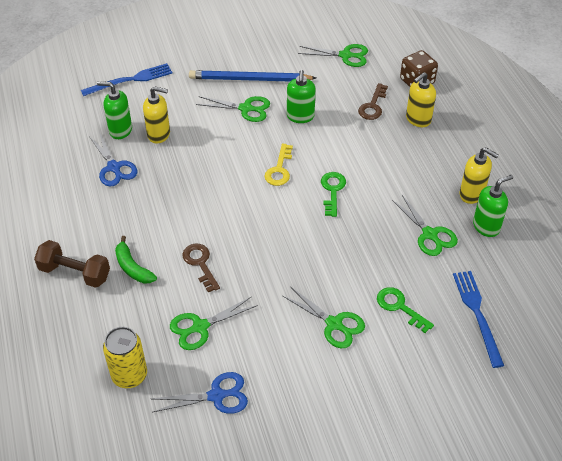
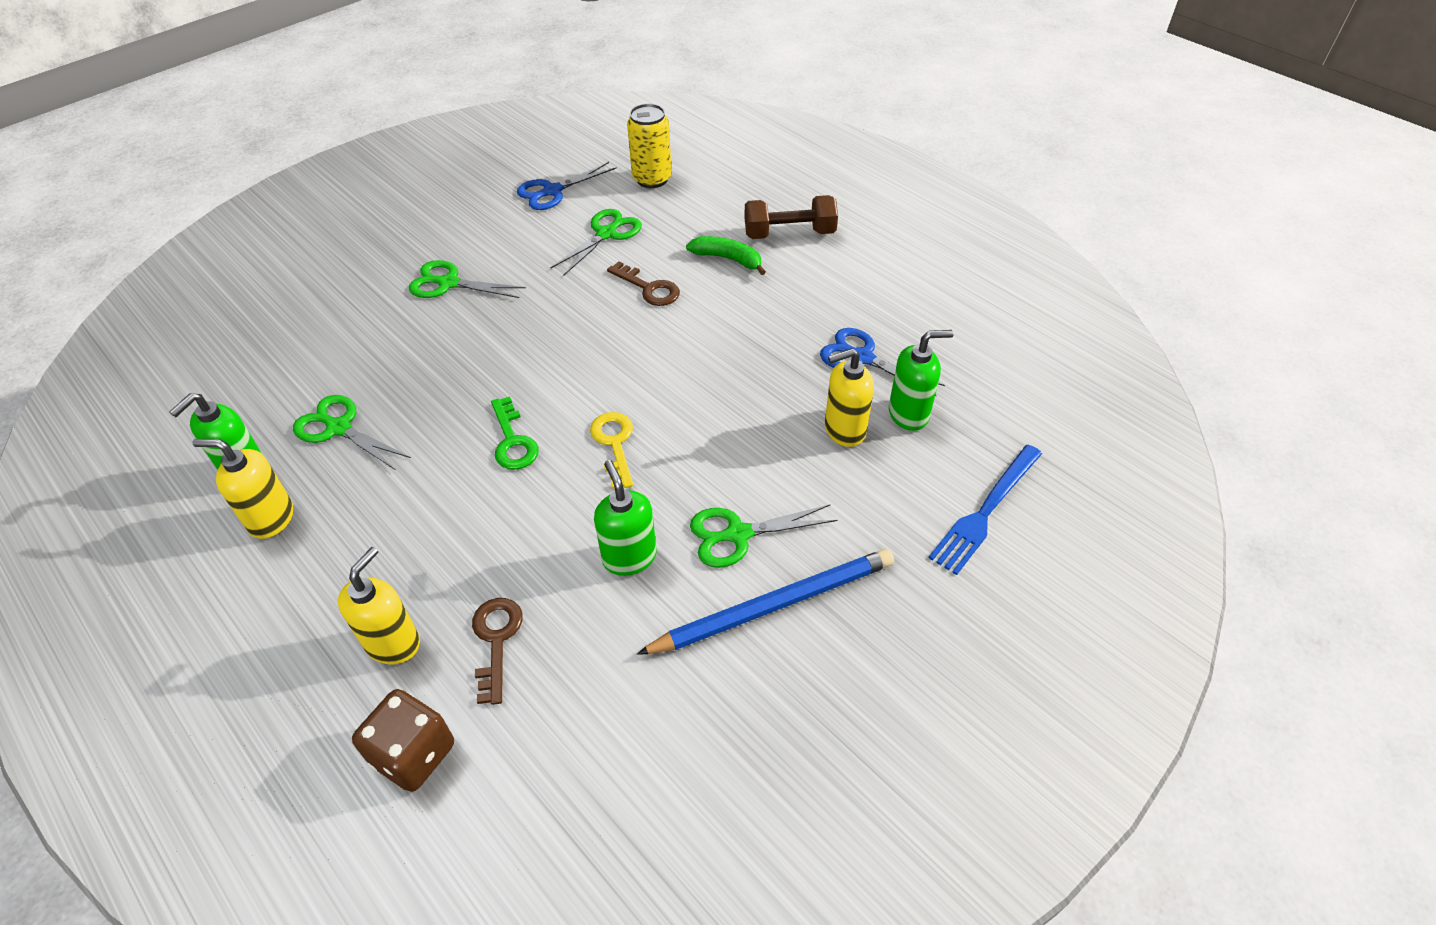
camera: 155 degrees right, 0 degrees up
(345, 55) = (606, 767): green scissors -> none
(399, 307) = (368, 325): green key -> none
(477, 314) = (260, 350): blue fork -> none

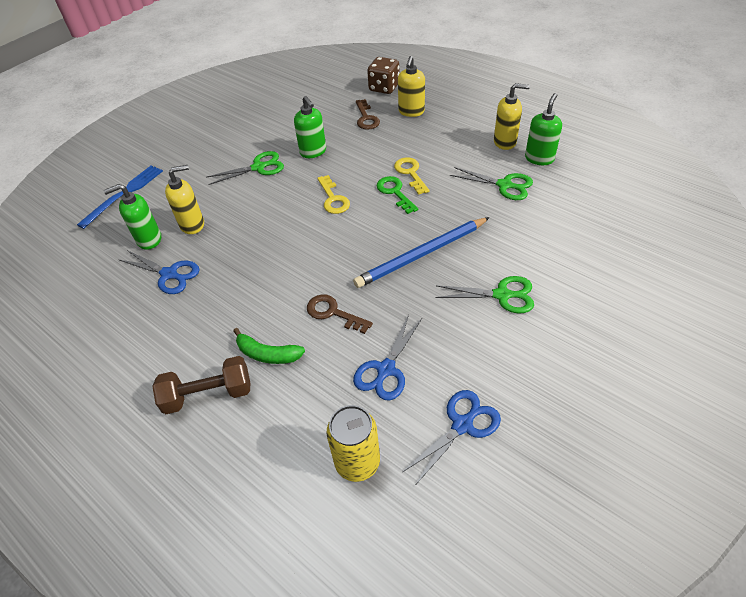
camera: 175 degrees right, 0 degrees up
(471, 475) = (410, 173): none -> yellow key
(606, 234) = (386, 369): green scissors -> blue scissors
(774, 605) = (242, 145): blue pencil -> blue pencil (422, 254)

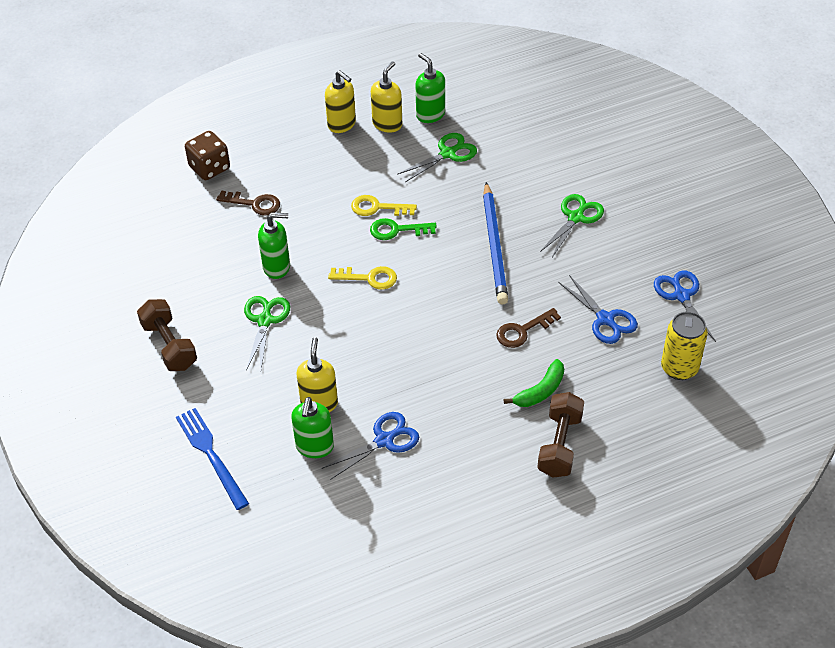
camera: 65 degrees left, 0 degrees up
(213, 138) = (169, 345): none -> brown dumbbell
(411, 112) = (276, 166): yellow soap dispenser -> yellow soap dispenser (342, 124)

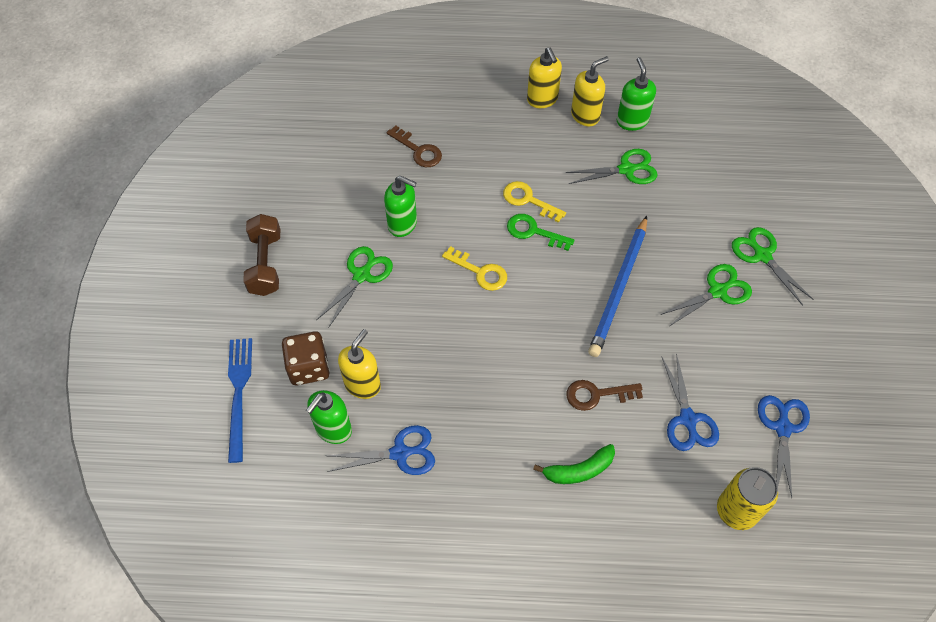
camera: 25 degrees right, 10 degrees up
(209, 168) = (399, 98): brown dice -> brown dice (309, 367)
(559, 445) = (565, 540): brown dumbbell -> none
(596, 178) = (762, 255): none -> green scissors

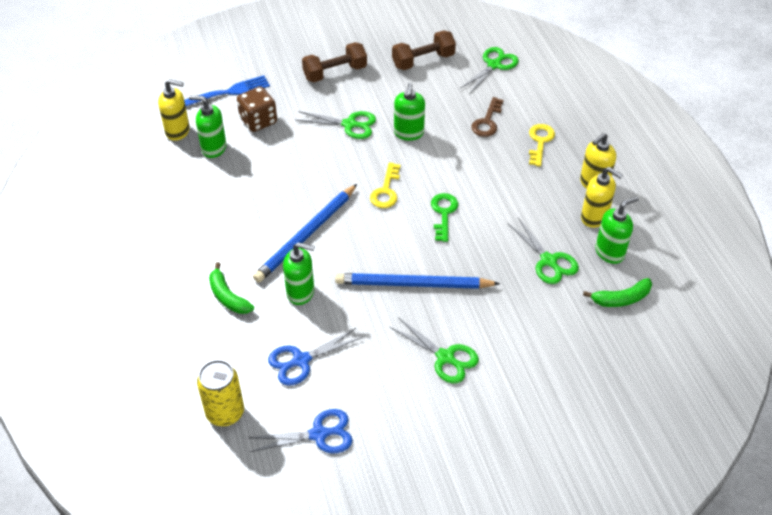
camera: 70 degrees right, 10 degrees down
(292, 173) = (423, 61): none -> brown dumbbell
(363, 384) = (255, 153): yellow soap dispenser -> yellow soap dispenser (178, 131)
(400, 453) = (207, 188): blue scissors -> none
(516, 367) = (306, 235): none -> blue pencil
(528, 200) = (475, 202): yellow key -> yellow key (540, 142)
(597, 395) = (301, 292): brown key -> green soap dispenser
(688, 134) = (621, 299): none -> green banana
(762, 255) = (505, 386): green scissors -> green scissors (494, 65)

